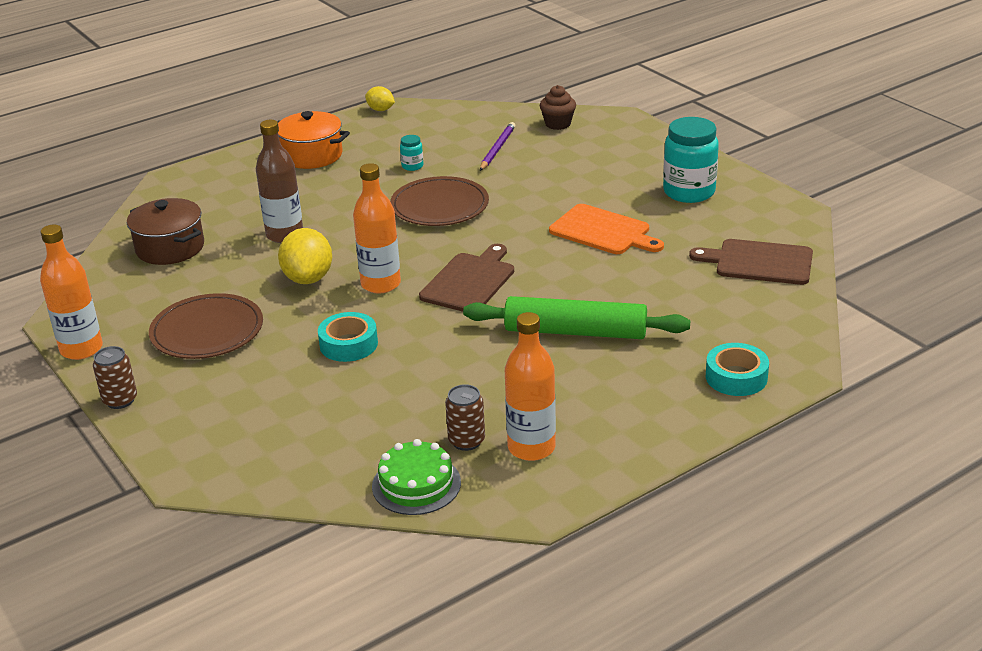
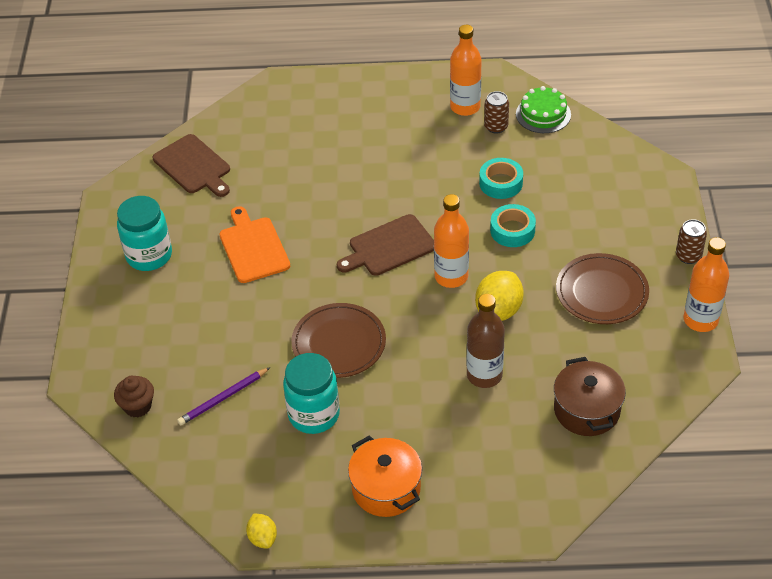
camera: 145 degrees left, 15 degrees up
(412, 166) = (314, 414): turquoise jar -> turquoise jar, size x2.25
(575, 331) = (365, 170): green rolling pin -> none
(736, 377) = (313, 96): turquoise tape -> turquoise tape (501, 183)

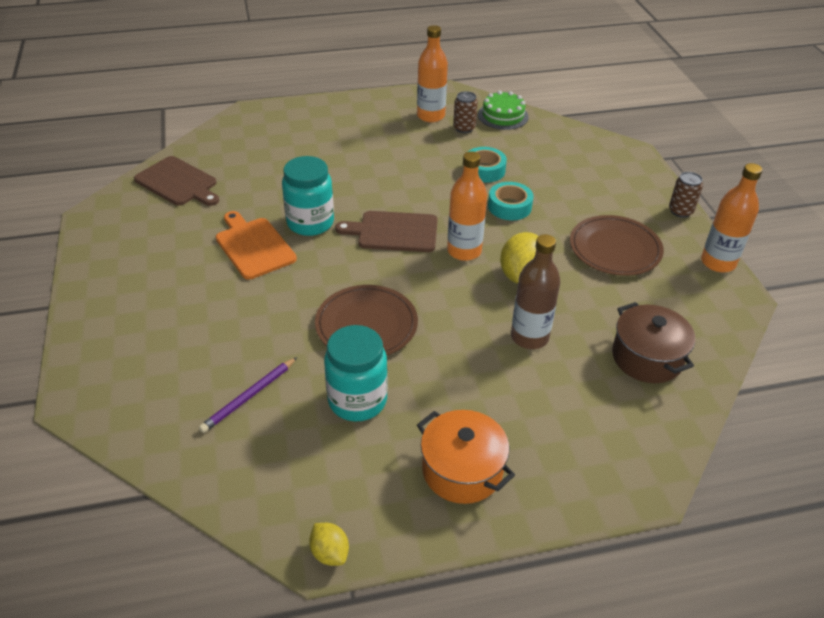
camera: 15 degrees left, 5 degrees down
(137, 406) = (148, 418): brown cupcake -> none
(149, 255) = (142, 265): turquoise jar -> turquoise jar (310, 223)
(389, 247) = (394, 232): brown cutting board -> brown cutting board turned 45 degrees clockwise

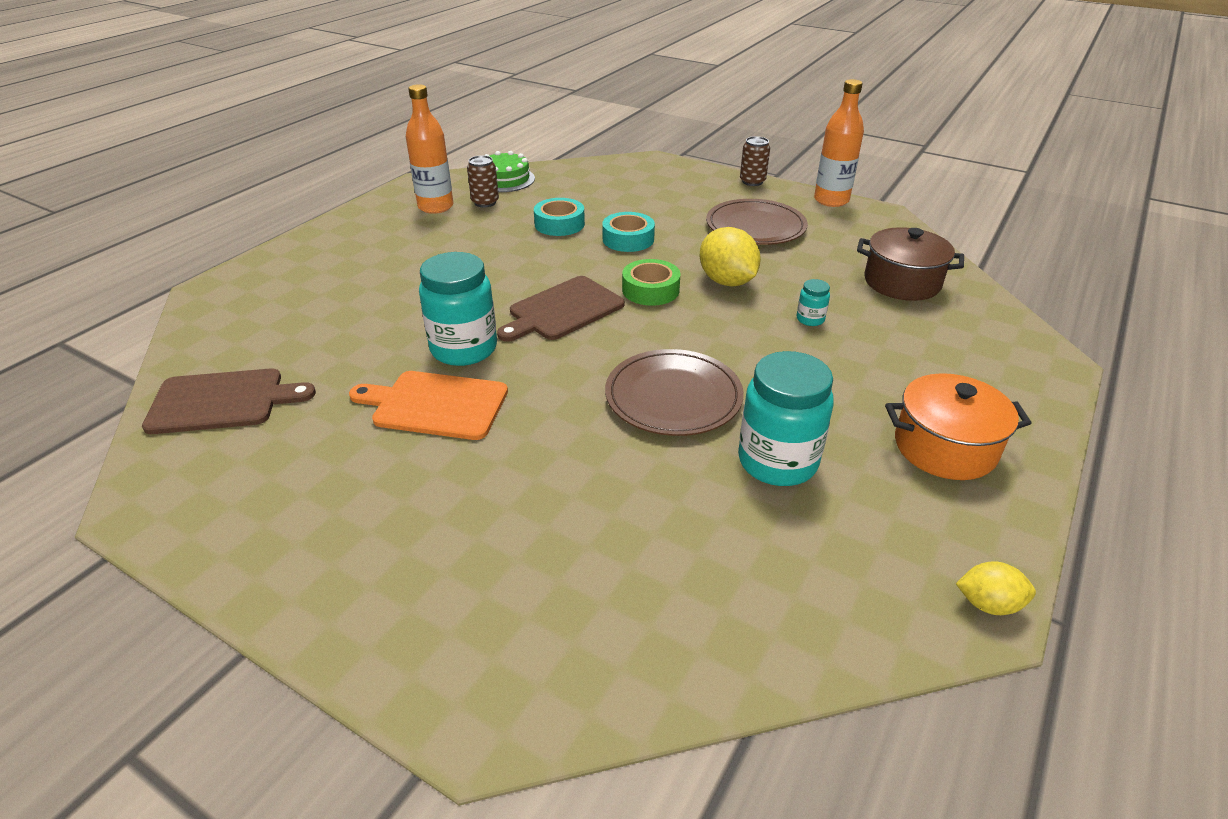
camera: 45 degrees left, 5 degrees down
(249, 397) = (678, 540): purple pencil -> none
(464, 251) = (650, 290): orange bottle -> green tape
(529, 337) = (810, 319): brown bottle -> turquoise jar

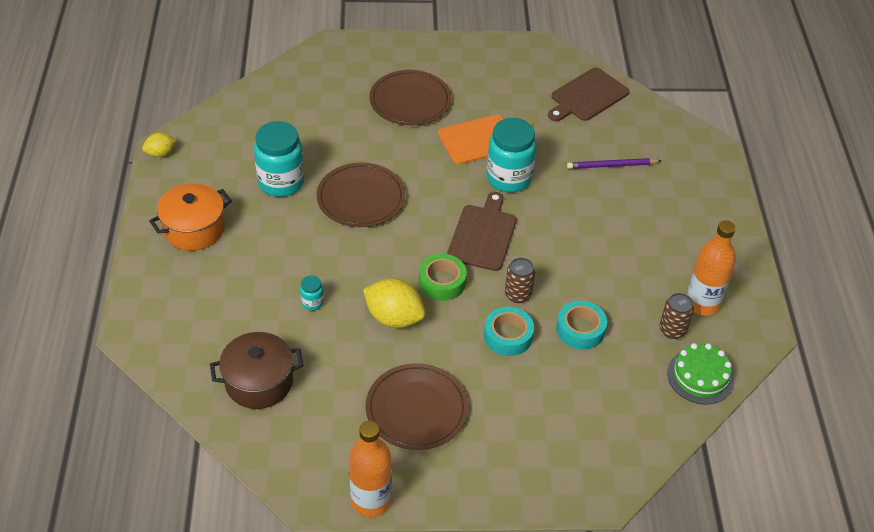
camera: 145 degrees right, 10 degrees up
(334, 317) = (611, 166): none -> purple pencil
(466, 507) = (410, 101): none -> brown plate
(752, 181) = (470, 501): brown can -> brown can (518, 294)

